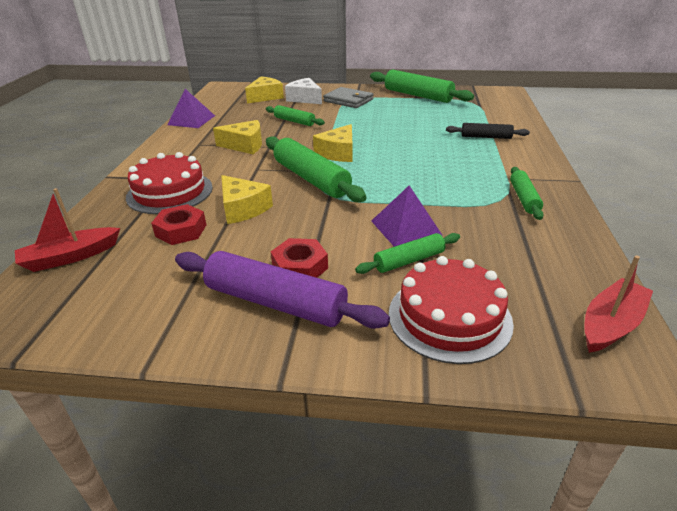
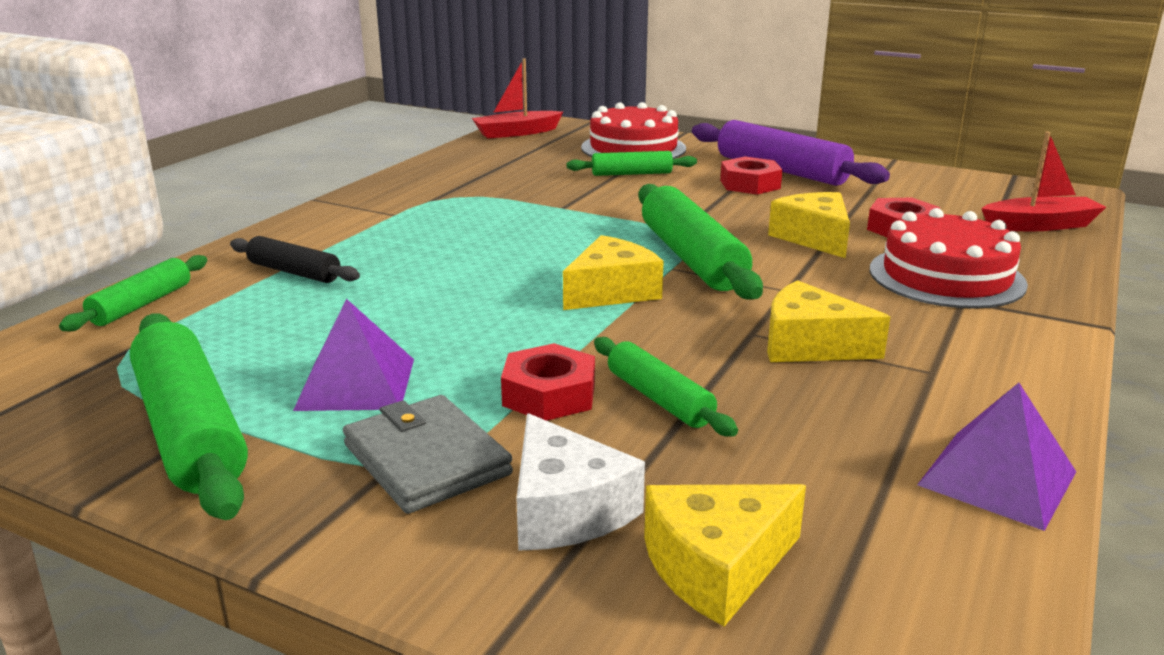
camera: 160 degrees left, 10 degrees down
(330, 117) = (549, 394): none -> red nut
(406, 227) = (606, 193): purple pyramid -> purple pyramid (356, 383)
(524, 198) = (423, 194): green rolling pin -> green rolling pin (141, 304)

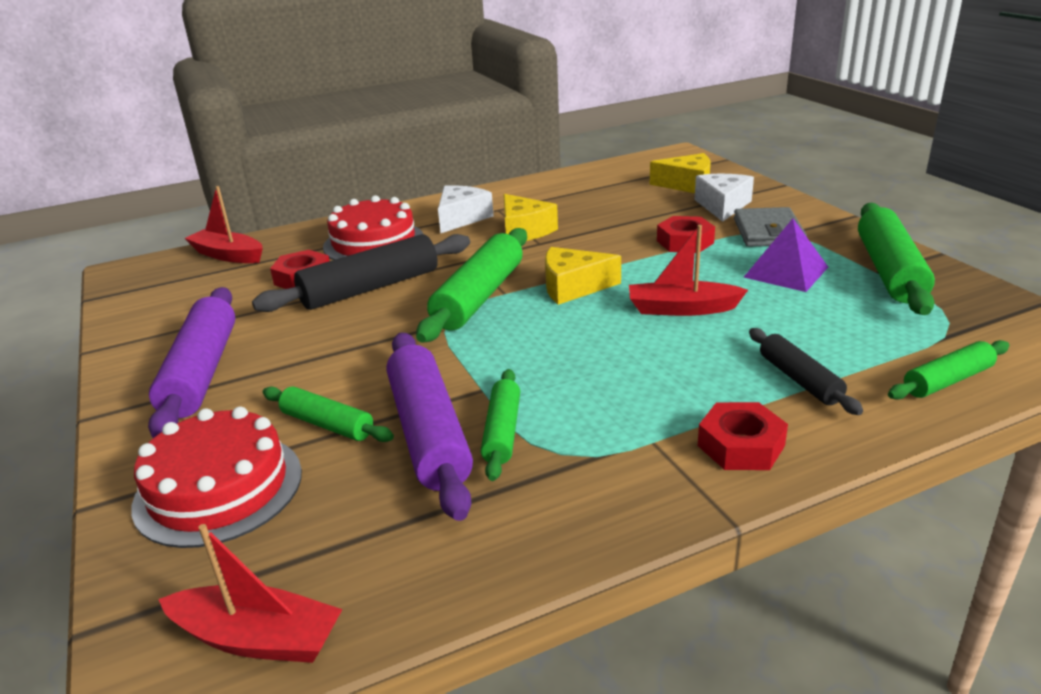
camera: 140 degrees left, 5 degrees up
(459, 301) = (681, 309): none -> red boat
(558, 185) = (428, 433): none -> purple rolling pin
(659, 399) = (635, 228): green rolling pin -> green rolling pin (502, 432)
(750, 184) = (272, 362): red nut -> red nut (741, 446)
(814, 238) = (370, 288): yellow cheese -> black rolling pin
(939, 339) = (461, 218): none -> white cheese
(997, 478) = (555, 181): purple pyramid -> none

